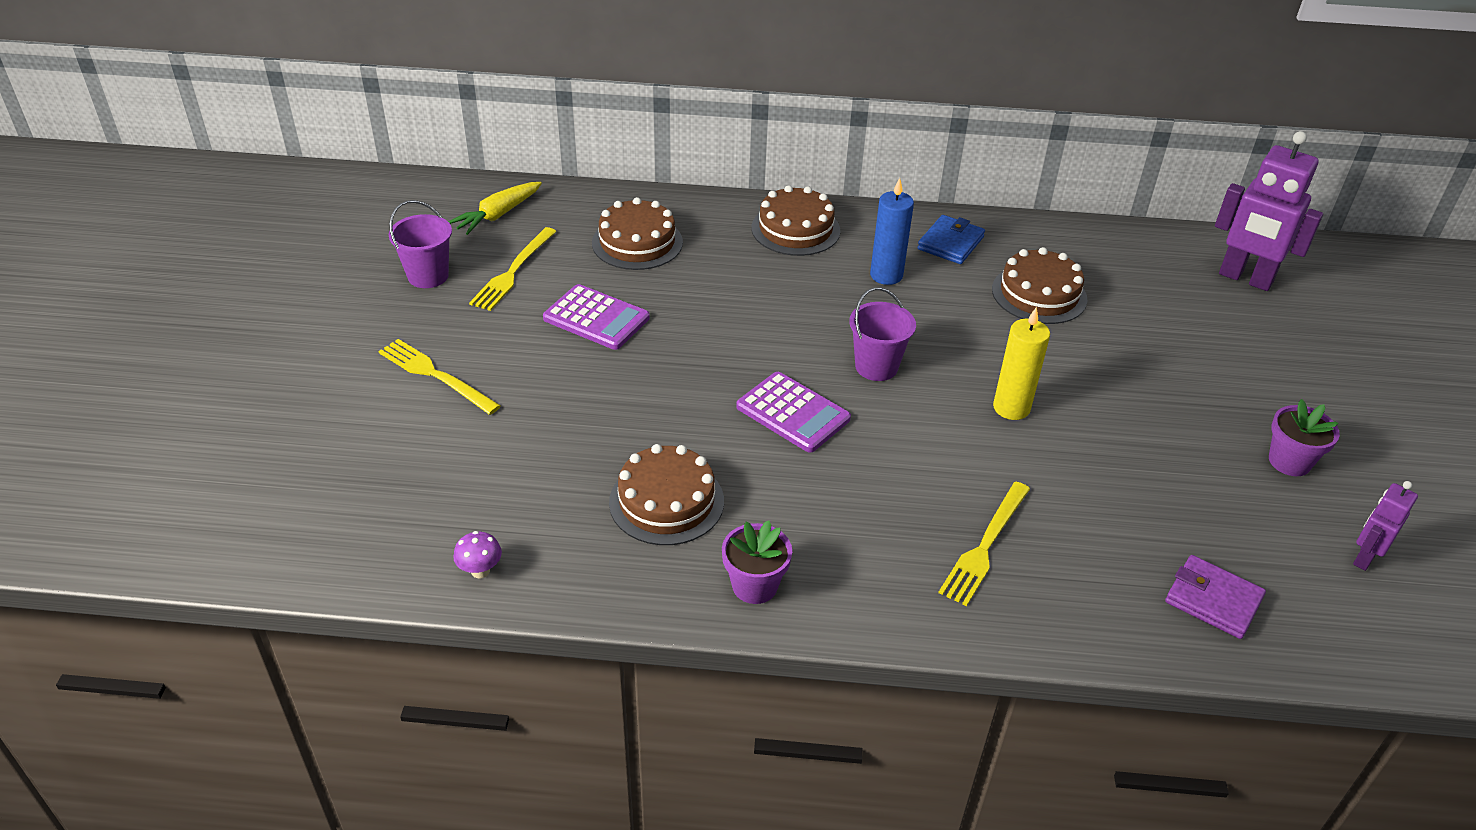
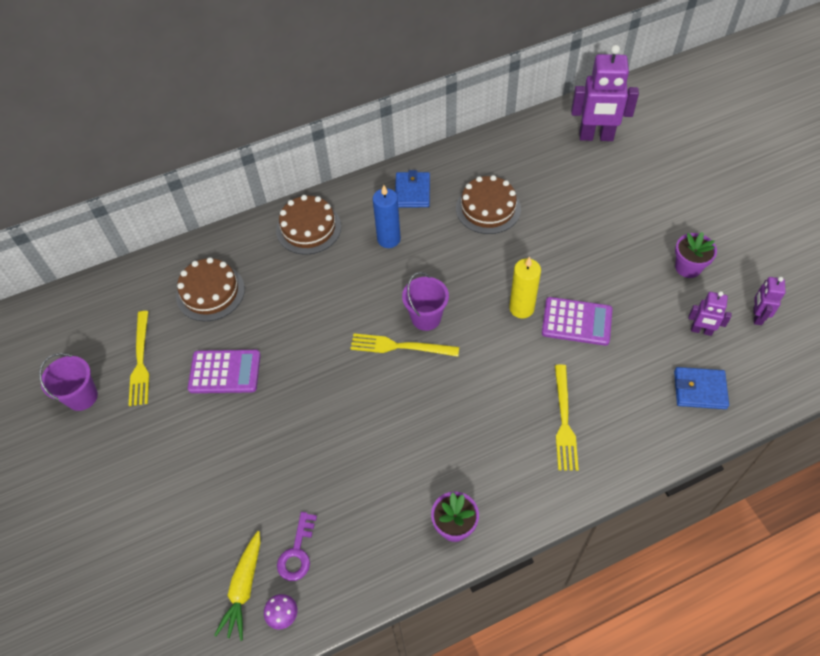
camera: 25 degrees left, 15 degrees up
(435, 375) = (147, 479): yellow fork -> yellow fork (400, 346)
(498, 215) = (95, 316): yellow carrot -> yellow carrot (244, 588)
(544, 519) = (297, 552): none -> purple key
(666, 501) = (364, 494): brown cake -> none
(793, 413) = (398, 382): purple calculator -> purple calculator (576, 322)
(1213, 600) = (699, 390): purple wallet -> blue wallet
(1262, 537) = (701, 330): none -> purple robot

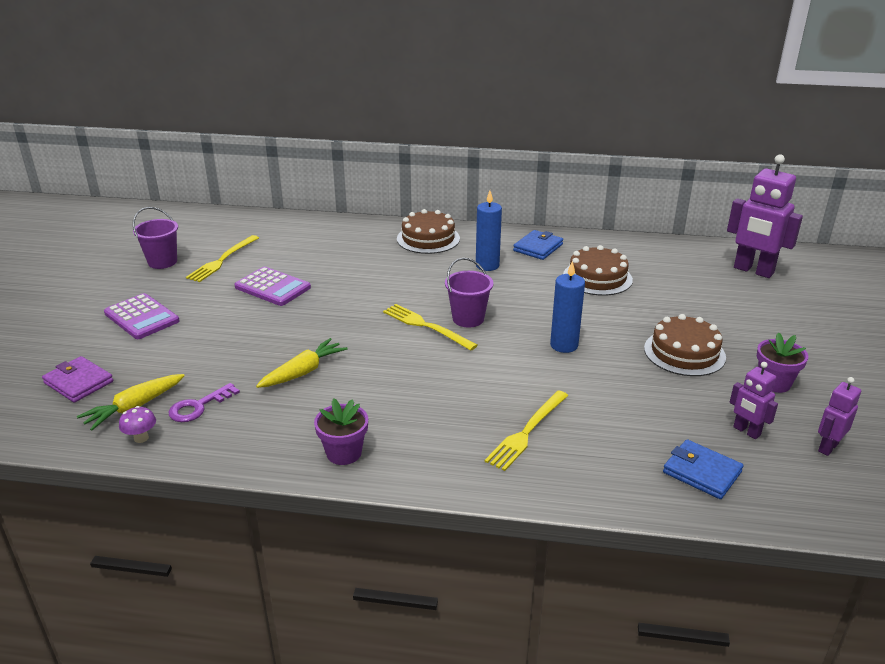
camera: 30 degrees right, 25 degrees down
(163, 593) = (79, 382): none -> purple wallet
(210, 292) = (314, 245): brown cake -> brown cake (684, 352)
(347, 460) = (303, 372): none -> yellow carrot
(521, 308) = (564, 345): yellow candle -> blue candle
(576, 322) = (611, 374): purple calculator -> purple calculator (141, 317)

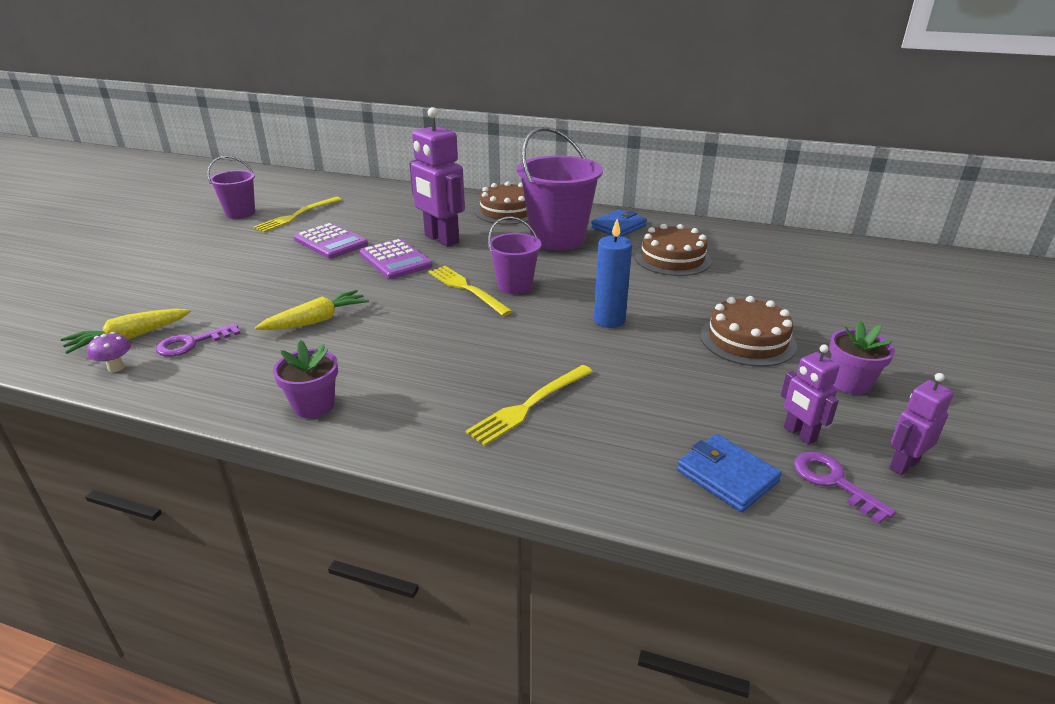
camera: 10 degrees right, 0 degrees up
(79, 382) = (93, 309): purple wallet -> none
(141, 317) = (190, 258): purple calculator -> purple calculator (395, 260)
(487, 265) = (557, 239): blue candle -> purple bucket
(753, 271) = (854, 265): purple robot -> purple robot (441, 239)
(781, 467) = (833, 482): none -> purple key

